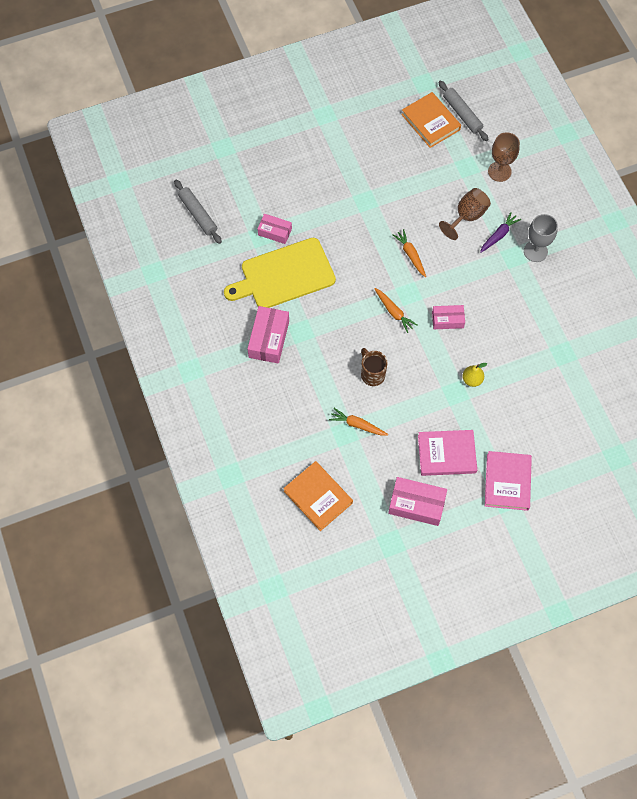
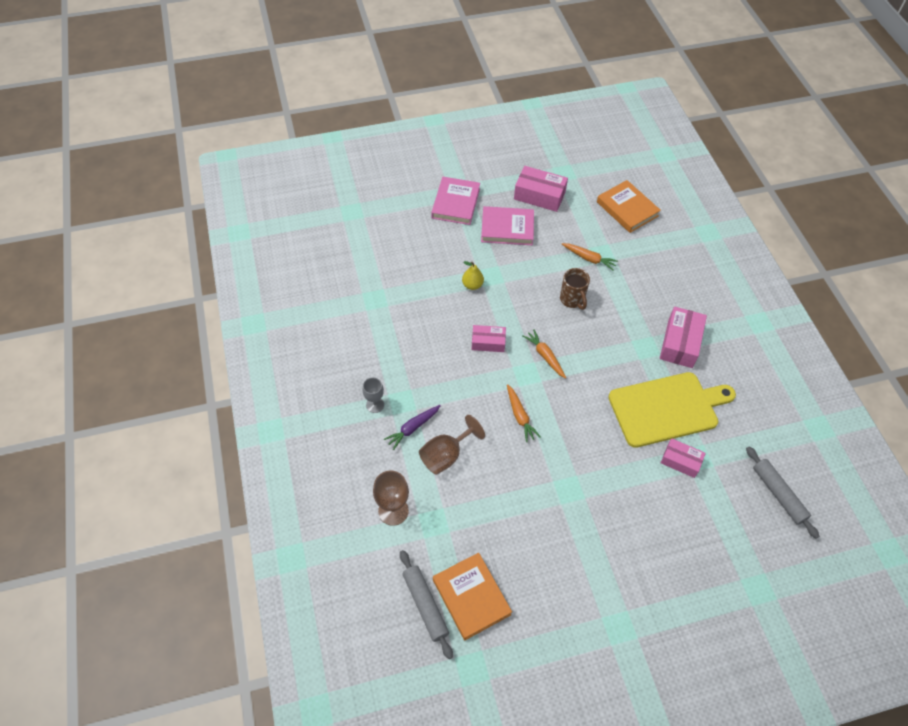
camera: 175 degrees left, 10 degrees down
(535, 251) = (375, 405): grey goblet -> grey goblet, size x0.65

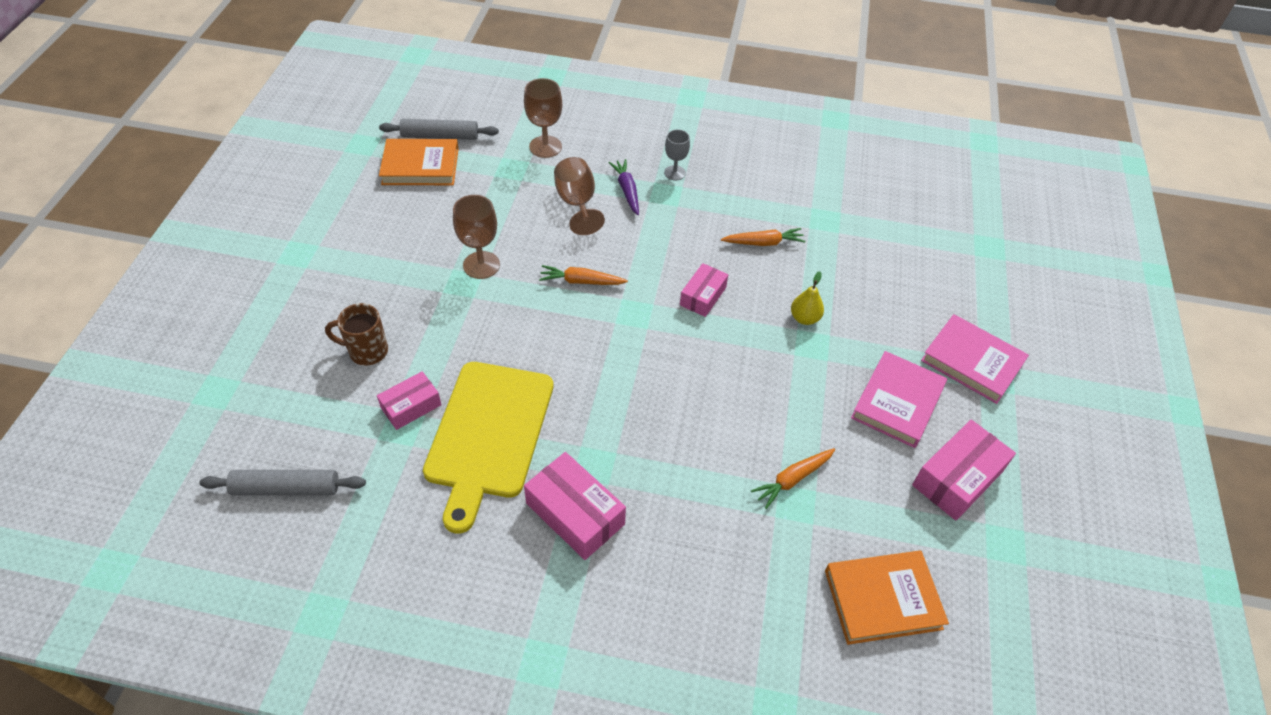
camera: 115 degrees right, 5 degrees down
(545, 356) = (649, 343): orange carrot -> orange carrot (763, 243)
(545, 486) = (481, 265): none -> brown goblet
(572, 300) = (724, 418): brown mug -> brown mug (367, 351)

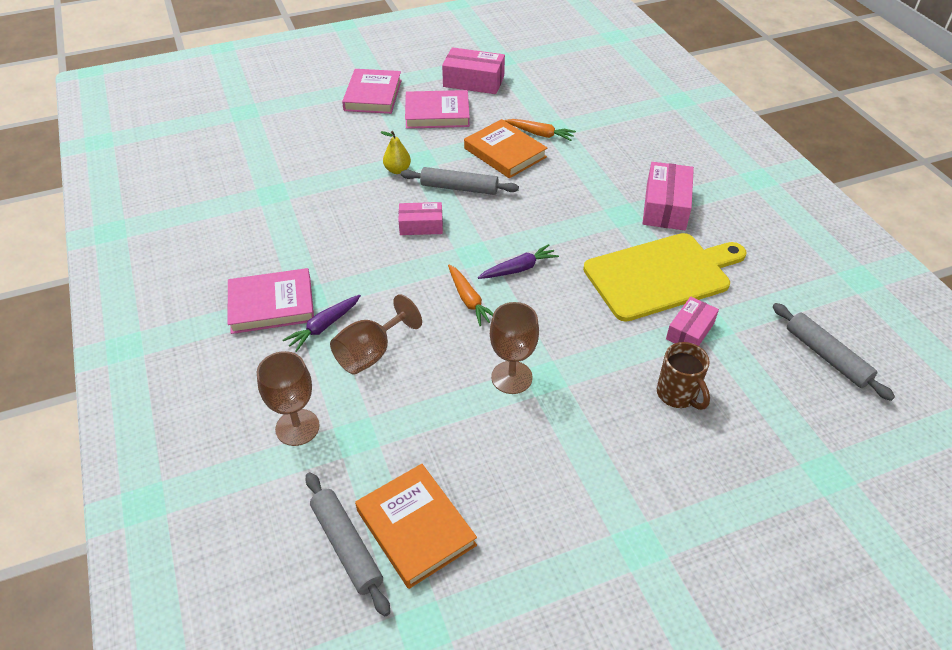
camera: 120 degrees left, 5 degrees down
(411, 406) = (690, 331): pink box -> pink box turned 75 degrees counterclockwise
(589, 333) = (519, 269): none -> purple carrot
(675, 173) = (271, 305): grey goblet -> pink book
(740, 351) = (459, 188): none -> grey rolling pin
(763, 243) = (329, 216): orange carrot -> none
(882, 599) = (579, 86): orange book -> orange book (505, 153)

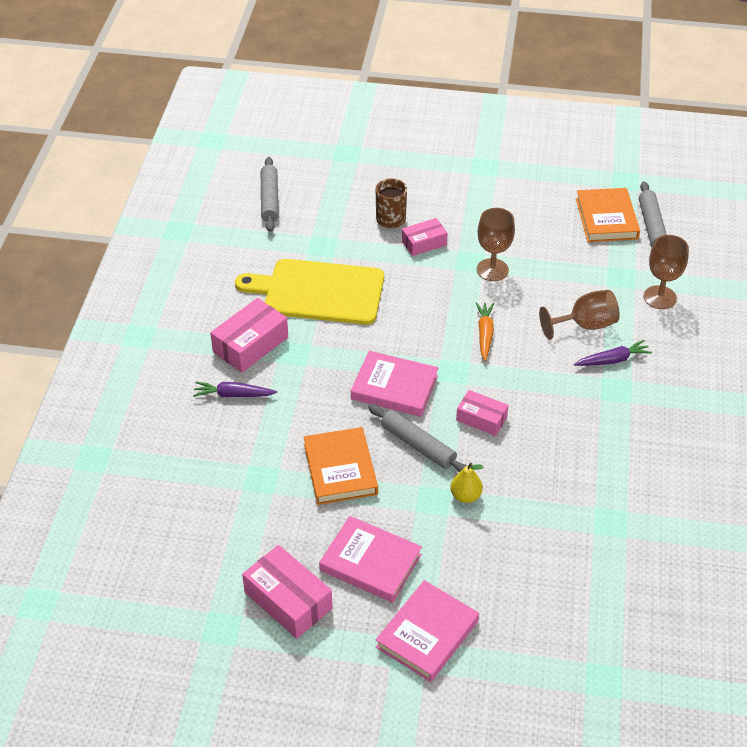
camera: 150 degrees left, 0 degrees up
(271, 305) = (650, 396): pink book -> pink book (394, 387)
(519, 269) = (425, 343): purple carrot -> purple carrot (233, 395)
(540, 134) = (283, 477): orange carrot -> none
(690, 331) = (341, 248): pink box -> pink box (424, 243)

